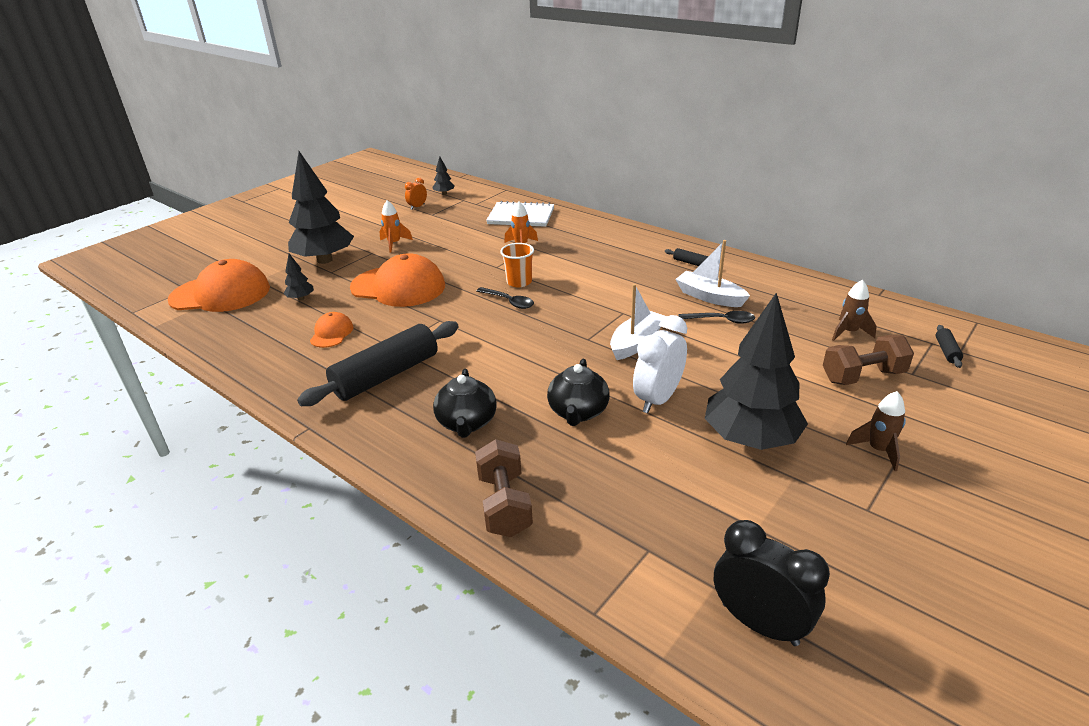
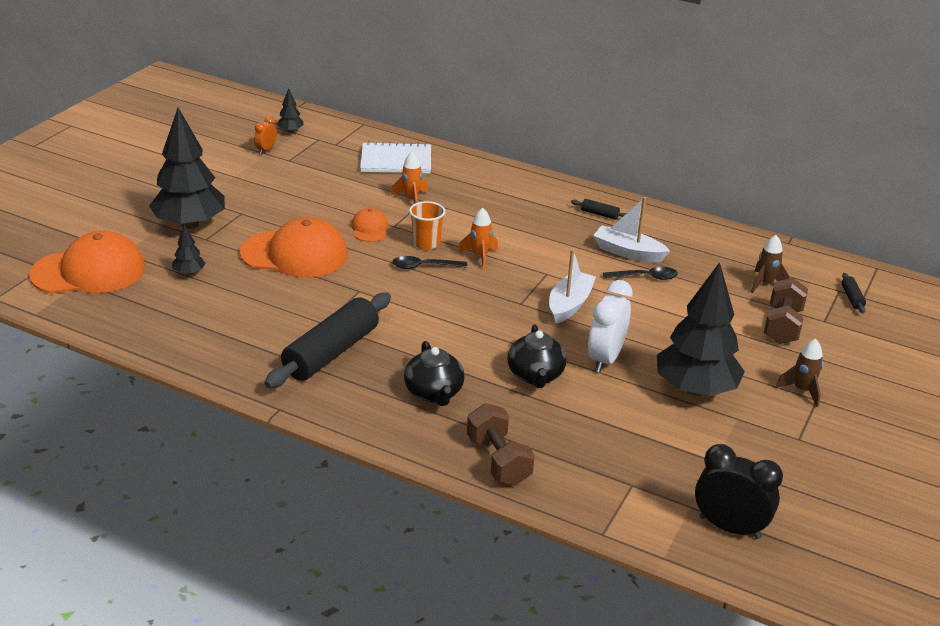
camera: 15 degrees left, 0 degrees up
(332, 333) = (248, 311): orange cap -> orange cap (370, 228)
(394, 244) = (263, 201): orange rocket -> orange rocket (480, 256)
(508, 302) = (424, 266): black spoon -> black spoon turned 150 degrees clockwise
(862, 376) = (782, 326): brown dumbbell -> brown dumbbell turned 45 degrees counterclockwise

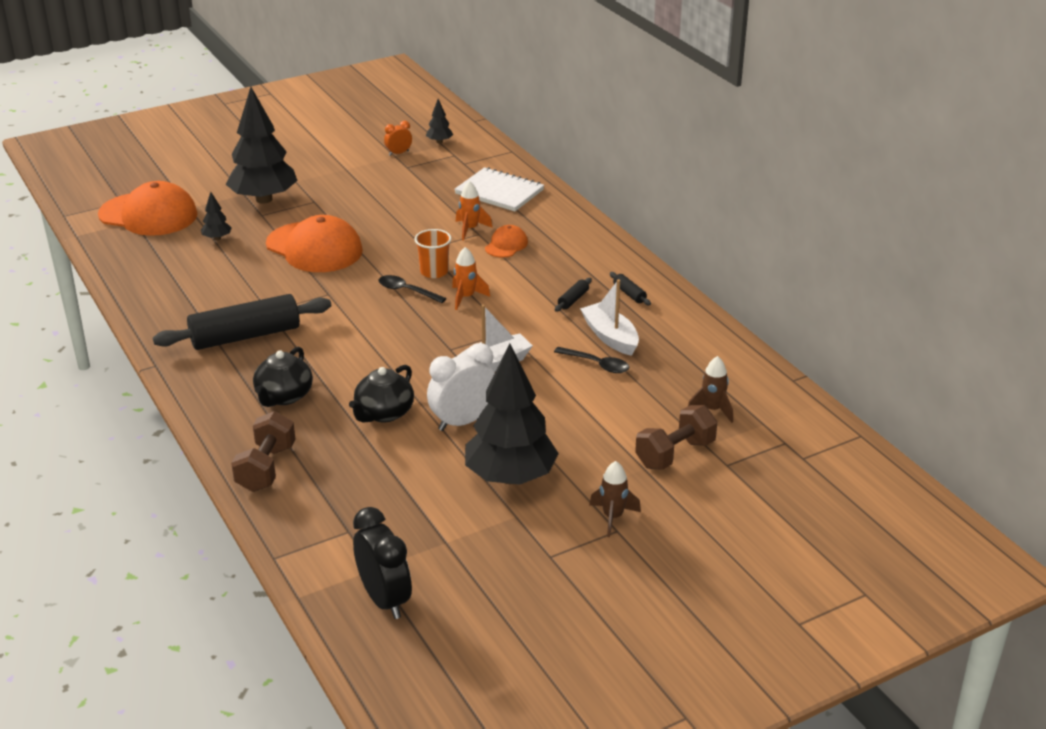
camera: 35 degrees right, 0 degrees up
(370, 228) = (402, 245): orange cap -> orange cap (506, 245)
(852, 298) = (789, 454): black rolling pin -> black rolling pin (573, 300)

